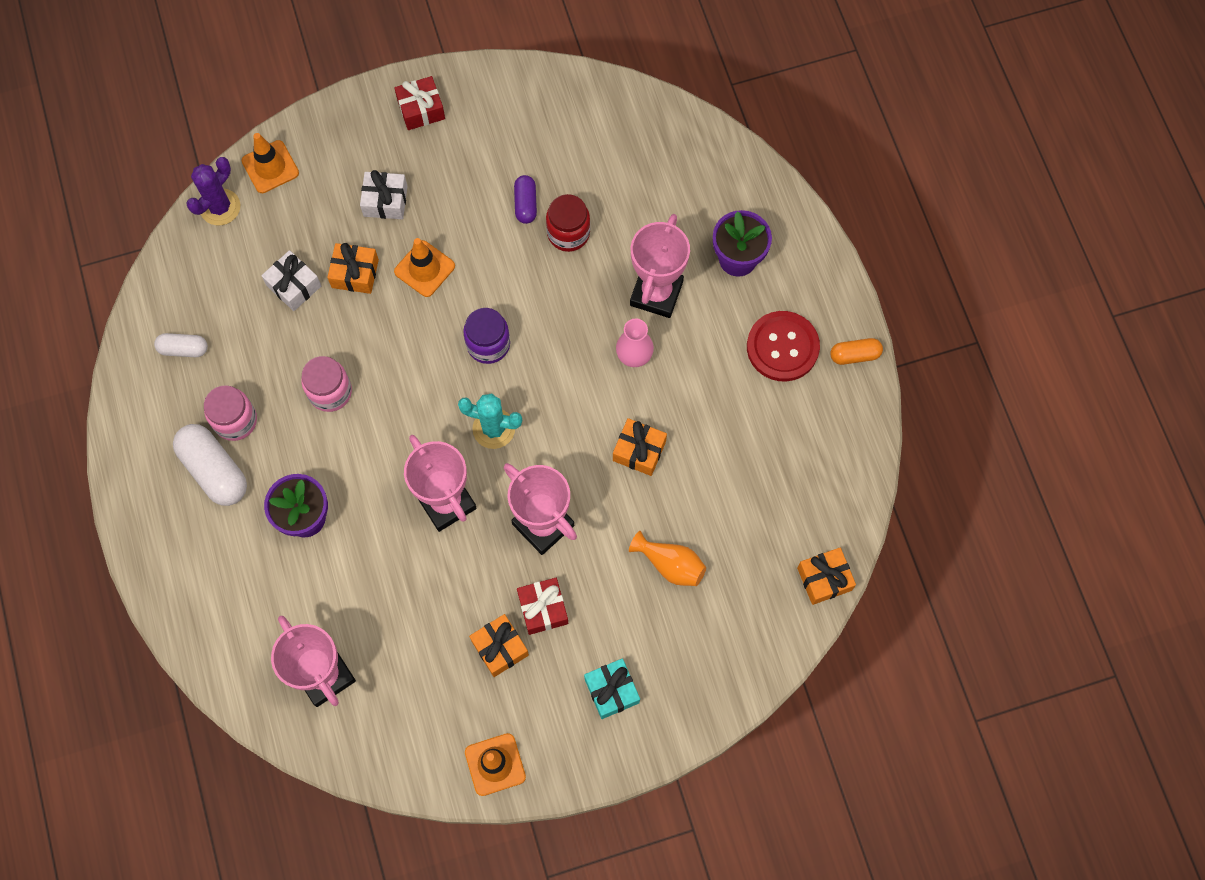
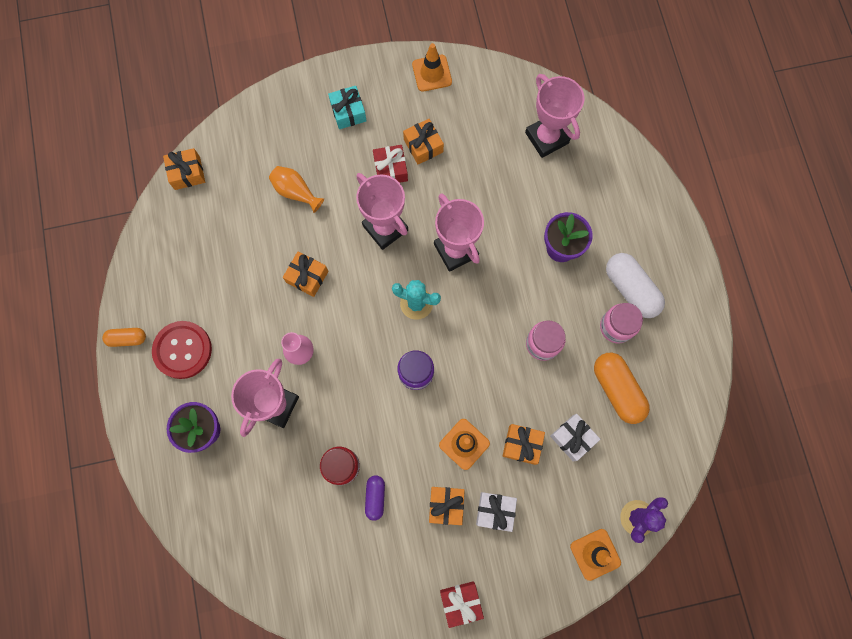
camera: 175 degrees left, 5 degrees up
(183, 349) = (660, 390): white capsule -> none
(237, 345) = (617, 389): none -> orange capsule
(443, 202) = (446, 505): none -> orange gift

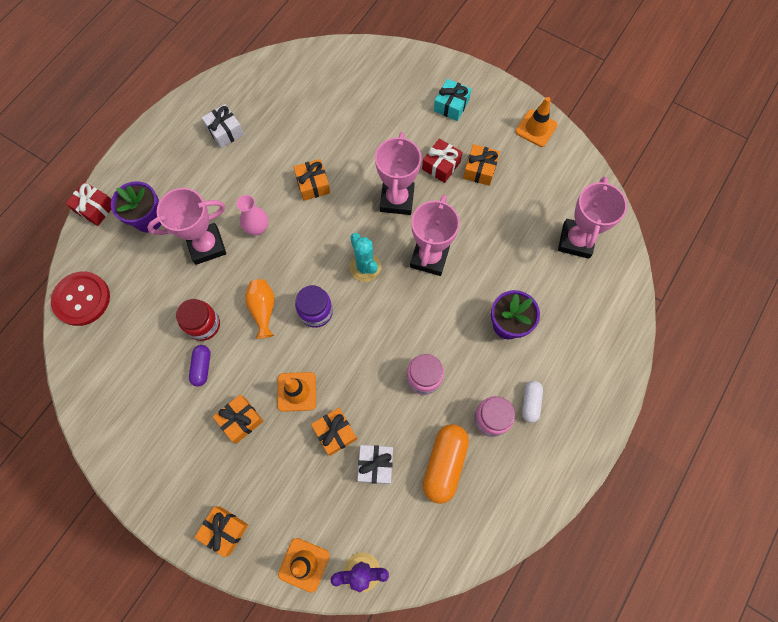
camera: 45 degrees right, 5 degrees down
(127, 339) = (166, 122): orange capsule -> none
(182, 350) = (190, 159): red button -> red button (82, 299)
(187, 173) = (308, 56): orange gift -> orange gift (224, 530)
(296, 192) = (363, 125): orange vase -> orange vase (263, 309)
(375, 497) = (202, 367): purple capsule -> purple capsule turned 45 degrees counterclockwise
(461, 602) = (179, 496): red gift -> red gift (95, 208)
(495, 511) = (268, 459): white gift -> white gift (225, 131)
(631, 289) = (530, 402): white capsule -> white capsule, size x0.56

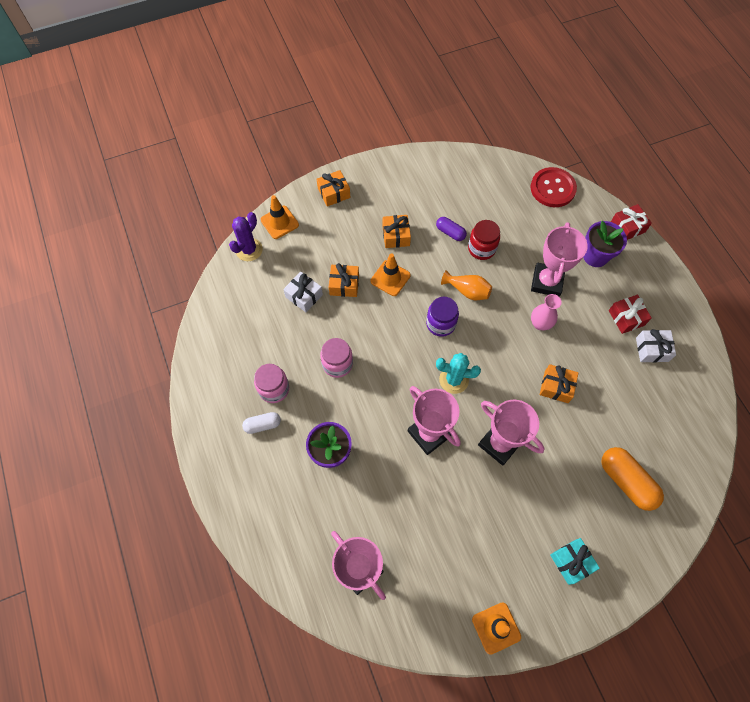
camera: 125 degrees right, 5 degrees down
(441, 165) = (510, 504): red gift -> red gift (626, 318)
(444, 464) = (270, 338): orange capsule -> orange capsule (626, 481)
(479, 169) = (484, 537): orange gift -> none
(530, 402) = (262, 425): white capsule -> white capsule turned 60 degrees counterclockwise

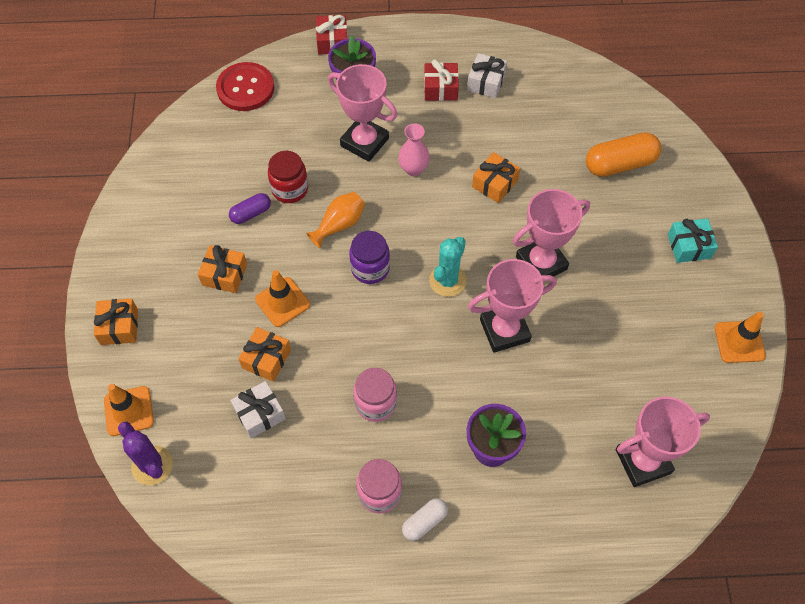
camera: 70 degrees left, 5 degrees down
(262, 425) = (424, 522): white capsule -> white capsule turned 45 degrees clockwise

